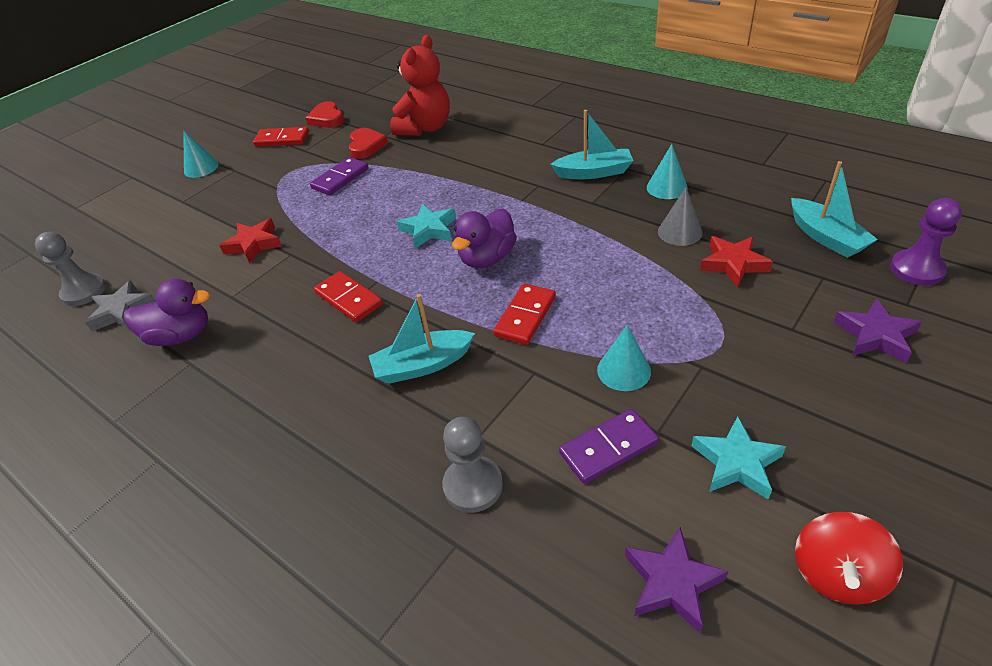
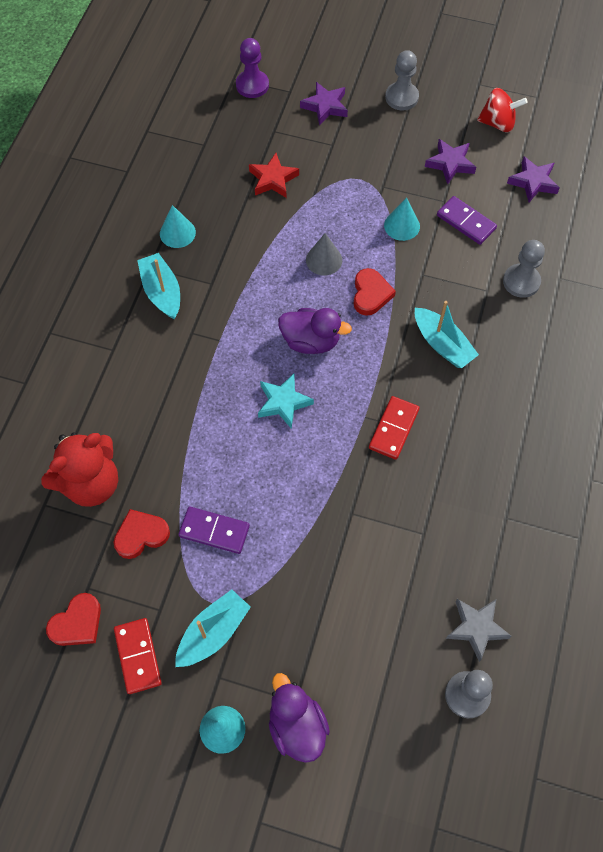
camera: 115 degrees left, 20 degrees up
(181, 335) = (482, 547): purple duck -> purple duck (297, 726)
(254, 244) = (348, 559): red star -> none
(425, 128) = (91, 483): red teddy bear -> red teddy bear turned 135 degrees clockwise
(525, 316) = (371, 294): red domino -> red heart
(679, 232) = (241, 215): grey cone -> grey cone (324, 260)
(736, 463) = (450, 164): turquoise star -> purple star
(826, 237) = (226, 130): turquoise boat -> turquoise boat (213, 632)
(903, 435) = (401, 97): none -> grey pawn

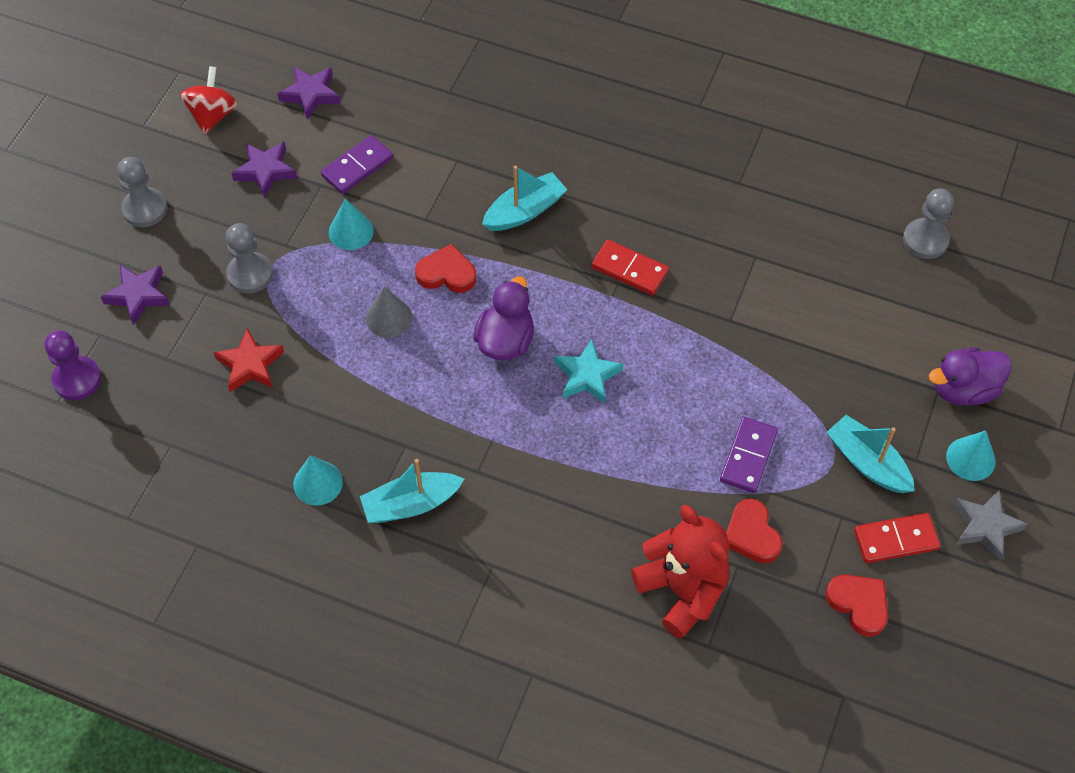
camera: 85 degrees left, 5 degrees down
(476, 628) = (858, 223): grey star -> grey star (985, 526)
(521, 282) = (450, 127): grey pawn -> grey pawn (250, 274)

